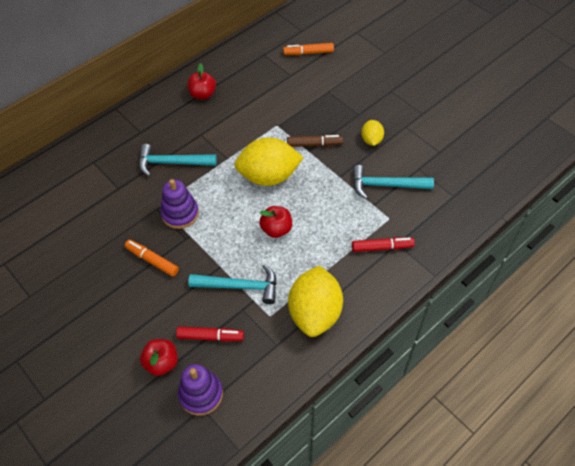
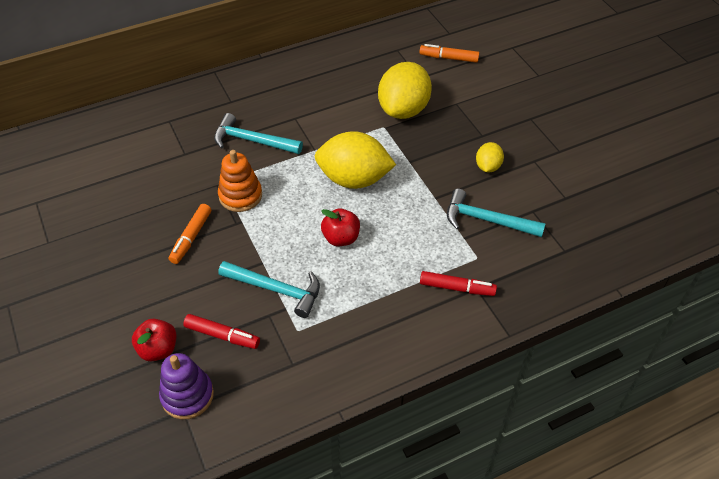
camera: 15 degrees right, 5 degrees down
(152, 260) = (191, 237): orange marker -> orange marker turned 120 degrees counterclockwise
(180, 213) = (240, 195): purple stacking toy -> orange stacking toy
(203, 94) = (313, 77): red apple -> none
(314, 144) = (419, 156): brown marker -> none
(315, 313) = (350, 341): yellow lemon -> yellow lemon (403, 109)

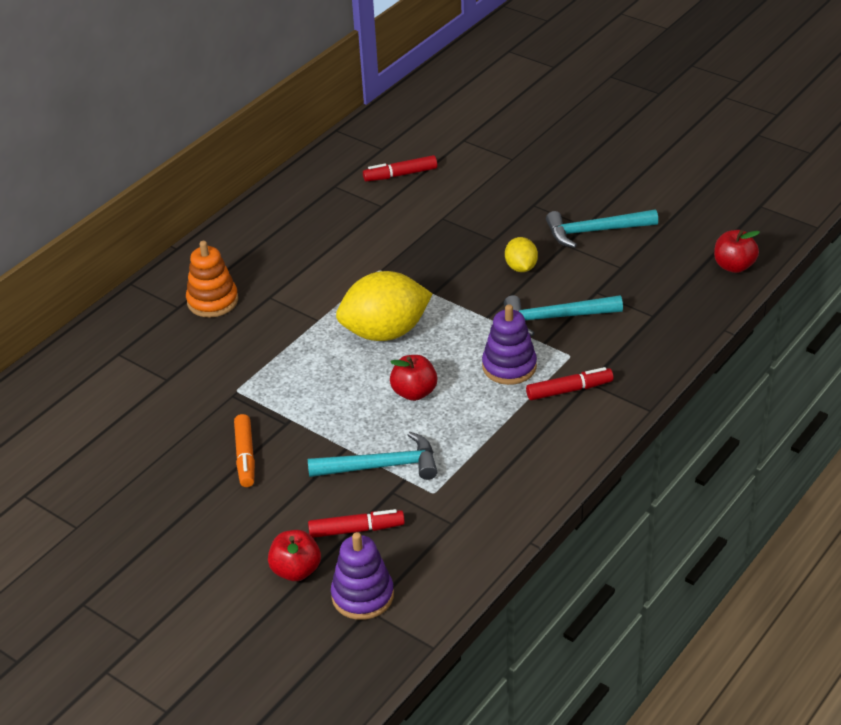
camera: 25 degrees left, 10 degrees down
(240, 195) = (269, 395): orange stacking toy -> orange stacking toy (212, 301)
(252, 140) = (238, 337): turquoise hammer -> turquoise hammer (595, 231)
(403, 109) = (388, 244): yellow lemon -> none
(424, 247) = (509, 366): none -> purple stacking toy
(448, 58) = (400, 175): orange marker -> red marker
(659, 234) = (734, 266): none -> red apple

